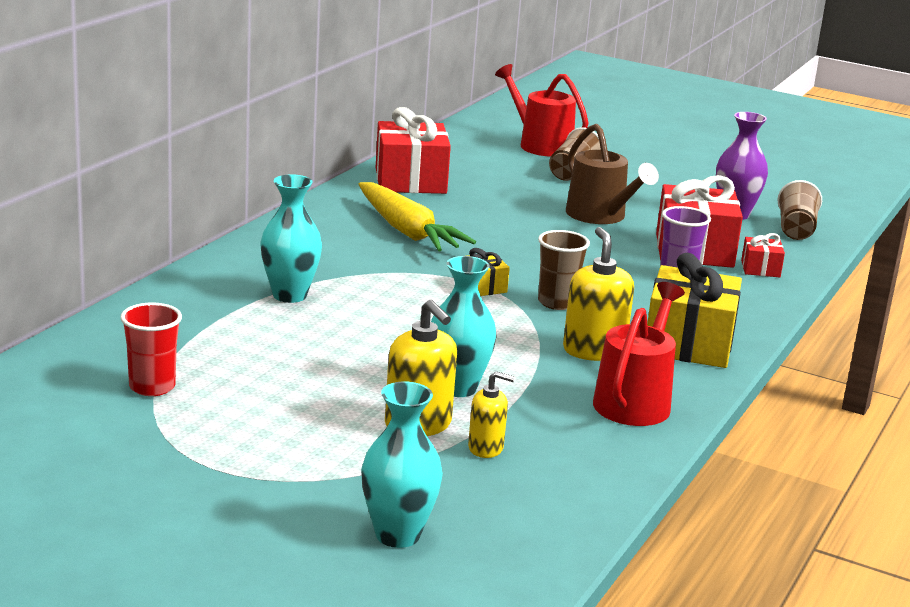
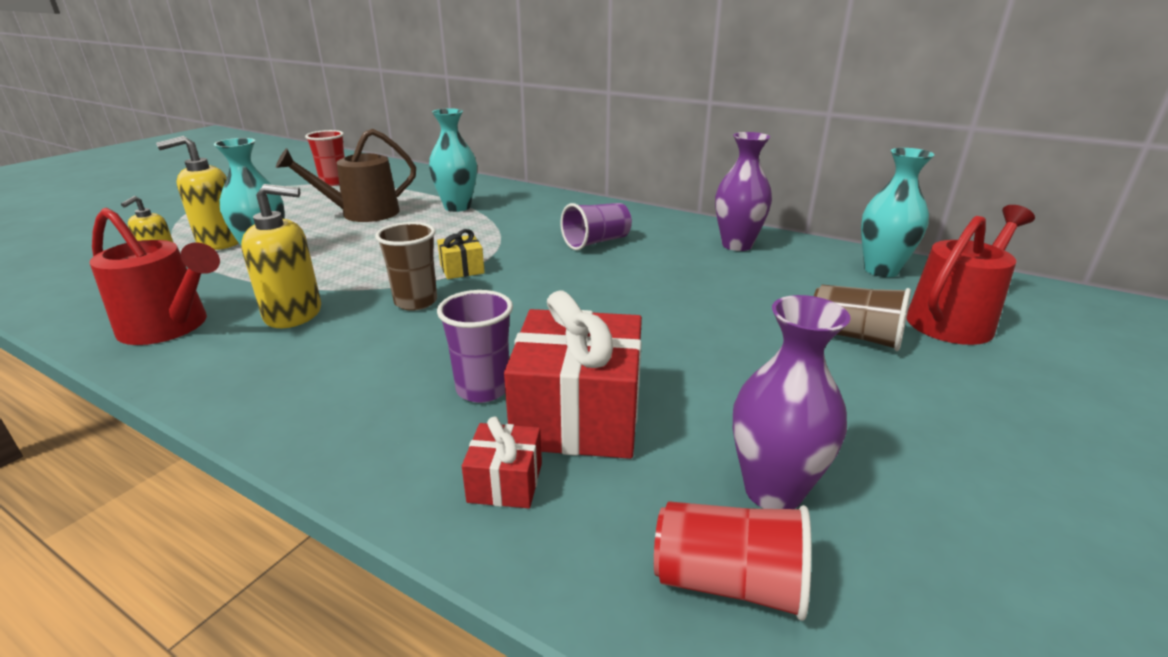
camera: 95 degrees right, 5 degrees up
(397, 535) = (86, 235): turquoise vase -> turquoise vase (881, 270)
(407, 231) = (596, 242): yellow carrot -> purple cup
(410, 181) = (737, 245): red gift -> purple vase
(600, 216) = (689, 346): brown watering can -> brown watering can (362, 213)
(689, 344) = (273, 374): yellow gift -> none
(796, 229) = (729, 582): brown cup -> red cup

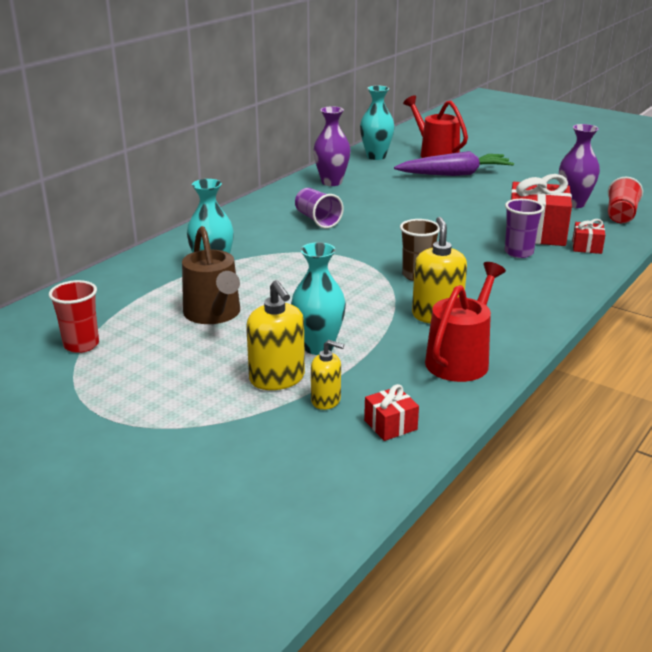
camera: 85 degrees left, 0 degrees up
(82, 289) = (390, 425): none -> red gift
(462, 269) = (362, 263): yellow gift -> none
(854, 337) = (454, 174): brown cup -> purple carrot

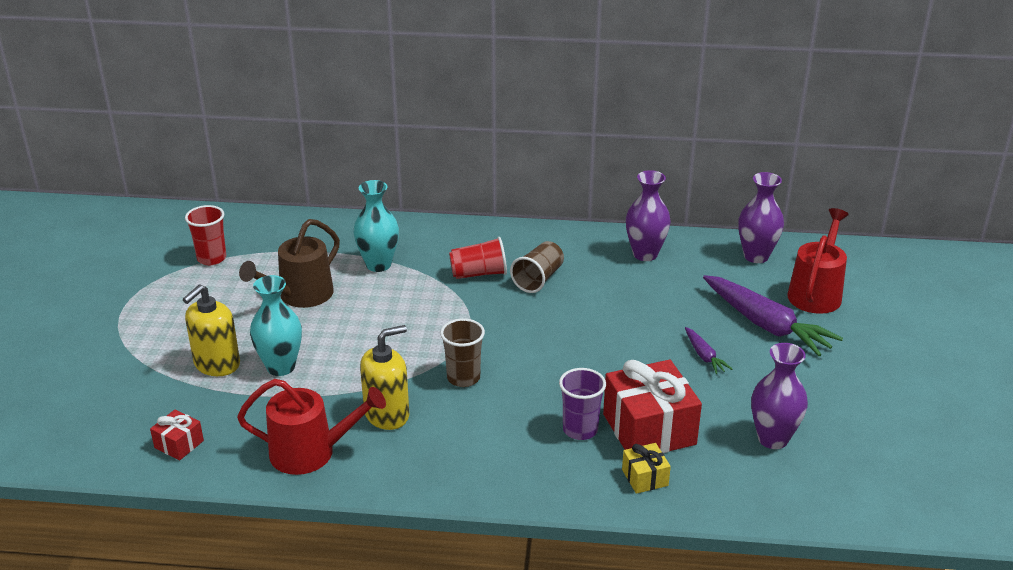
camera: 60 degrees right, 5 degrees up
(317, 220) = (538, 279): purple cup -> brown cup
(326, 400) = (198, 399): yellow soap dispenser -> none
(376, 156) = (756, 256): turquoise vase -> purple vase
(470, 198) = (704, 356): none -> purple carrot
(587, 247) = (645, 477): red gift -> yellow gift
(621, 215) = (777, 486): red cup -> red cup (479, 274)

